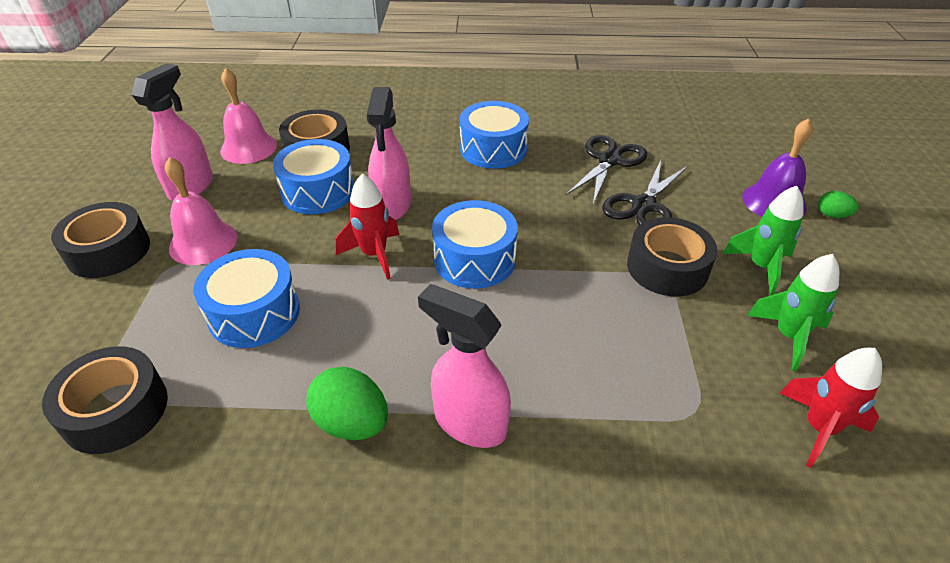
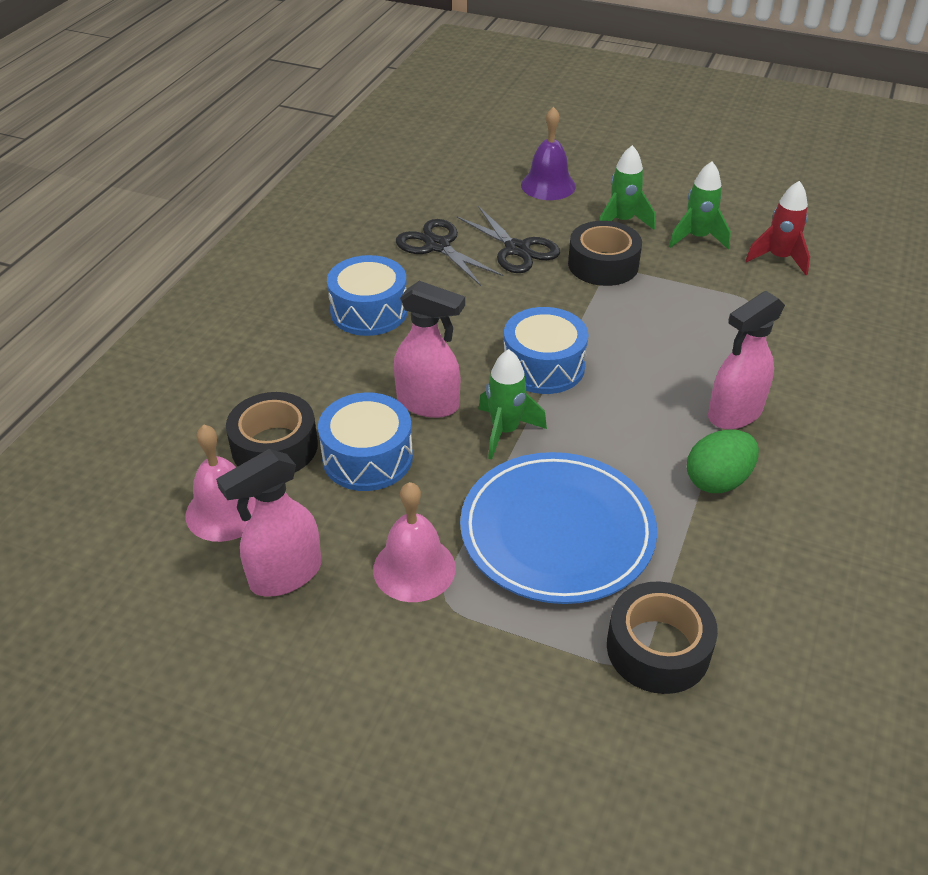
camera: 70 degrees left, 0 degrees up
(108, 251) = (385, 664): black tape -> none
(191, 187) = (285, 575): pink spray bottle -> pink spray bottle turned 75 degrees counterclockwise
(254, 313) = (557, 532): blue drum -> blue plate
(374, 255) = (505, 431): red rocket -> green rocket
(832, 215) = (578, 167): green egg -> none

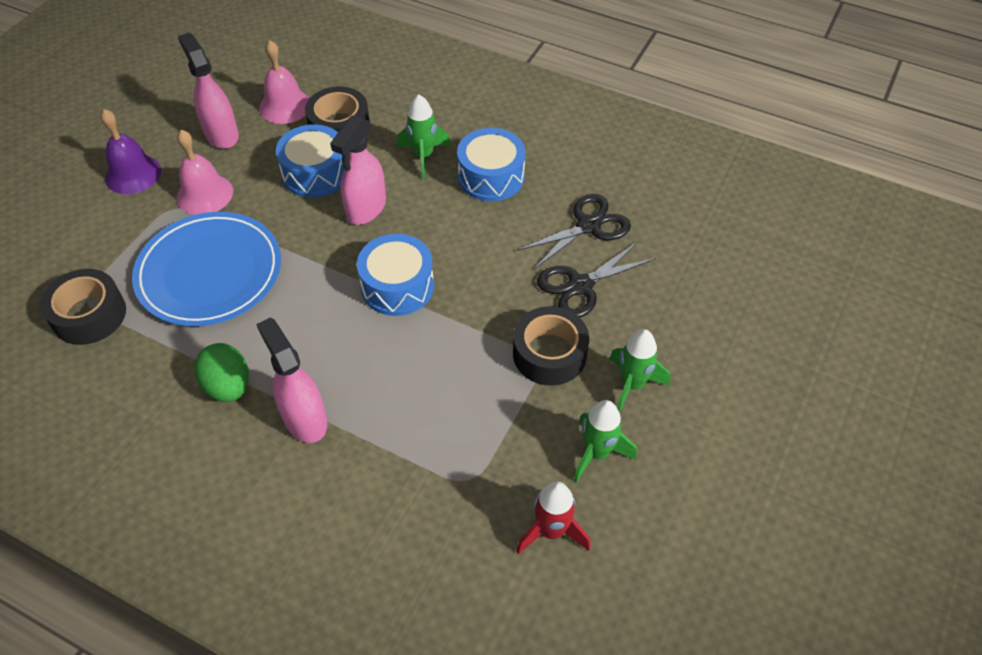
camera: 95 degrees right, 10 degrees up
(505, 431) = (323, 253): green rocket -> green rocket (423, 156)
(548, 185) = (707, 326): purple bell -> purple bell (133, 174)

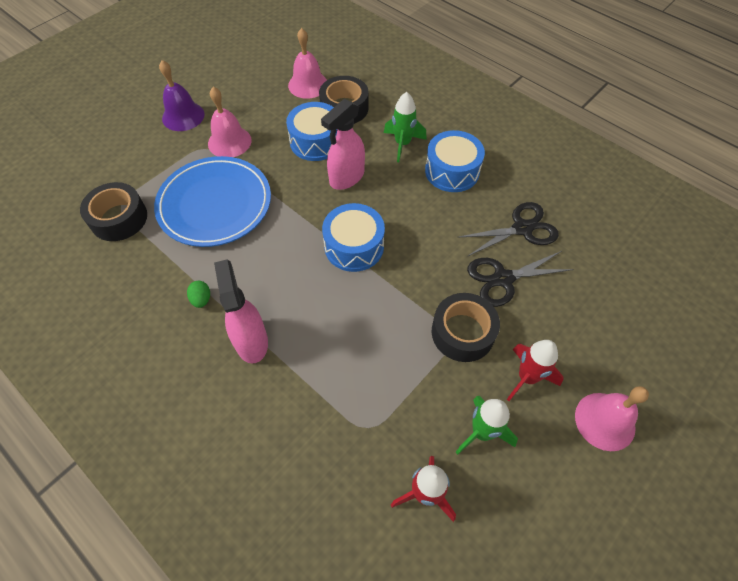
camera: 15 degrees right, 5 degrees up
(221, 134) = (255, 98): pink spray bottle -> none
(228, 386) = (201, 299): green egg -> green egg, size x0.55
(632, 385) = (527, 377): green rocket -> red rocket
(725, 410) = (605, 421): none -> pink bell

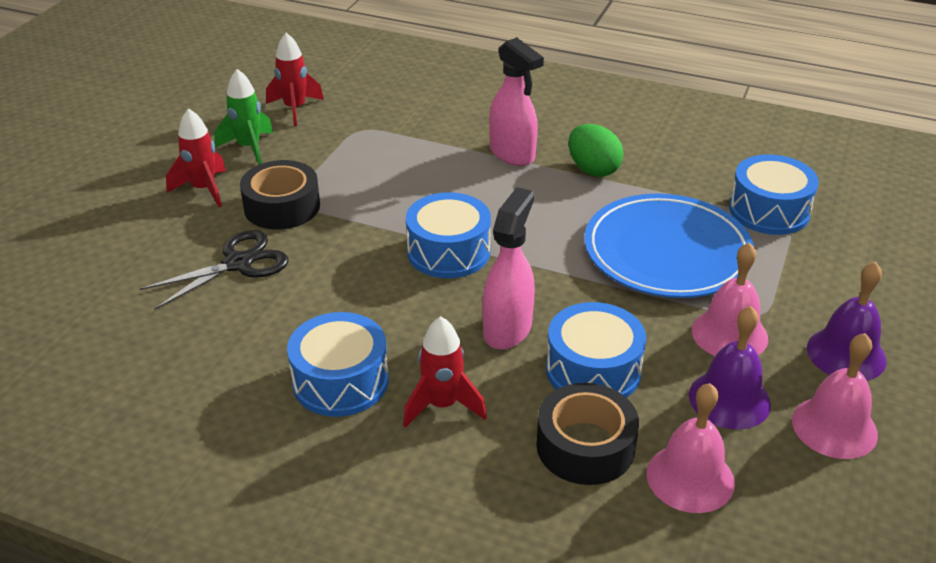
camera: 160 degrees right, 20 degrees down
(119, 218) = (769, 211): black tape -> blue drum
(201, 299) = (593, 170): green egg -> green egg, size x1.81
(261, 110) = (729, 399): none -> purple bell
(402, 144) = (442, 405): green rocket -> red rocket
(522, 228) = (213, 326): black scissors -> none
(605, 421) = (120, 178): pink bell -> pink bell (834, 427)

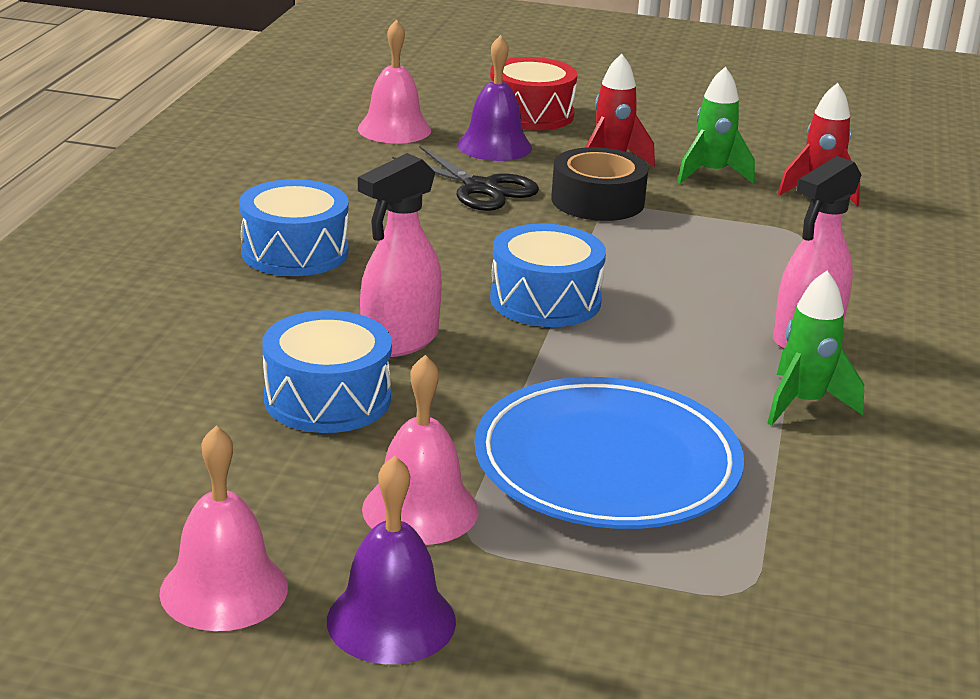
camera: 80 degrees right, 10 degrees down
(82, 219) = (531, 114): none -> red drum
(442, 405) = (259, 306): red rocket -> none
(507, 329) = (399, 341): pink spray bottle -> pink spray bottle turned 120 degrees clockwise
(585, 446) = (192, 392): black tape -> none
(593, 170) = (803, 404): green egg -> green rocket
(690, 478) = (135, 462): pink bell -> pink bell (394, 129)
(729, 399) = (279, 500): purple bell -> purple bell (494, 146)
(769, 211) = (773, 574): blue drum -> none

